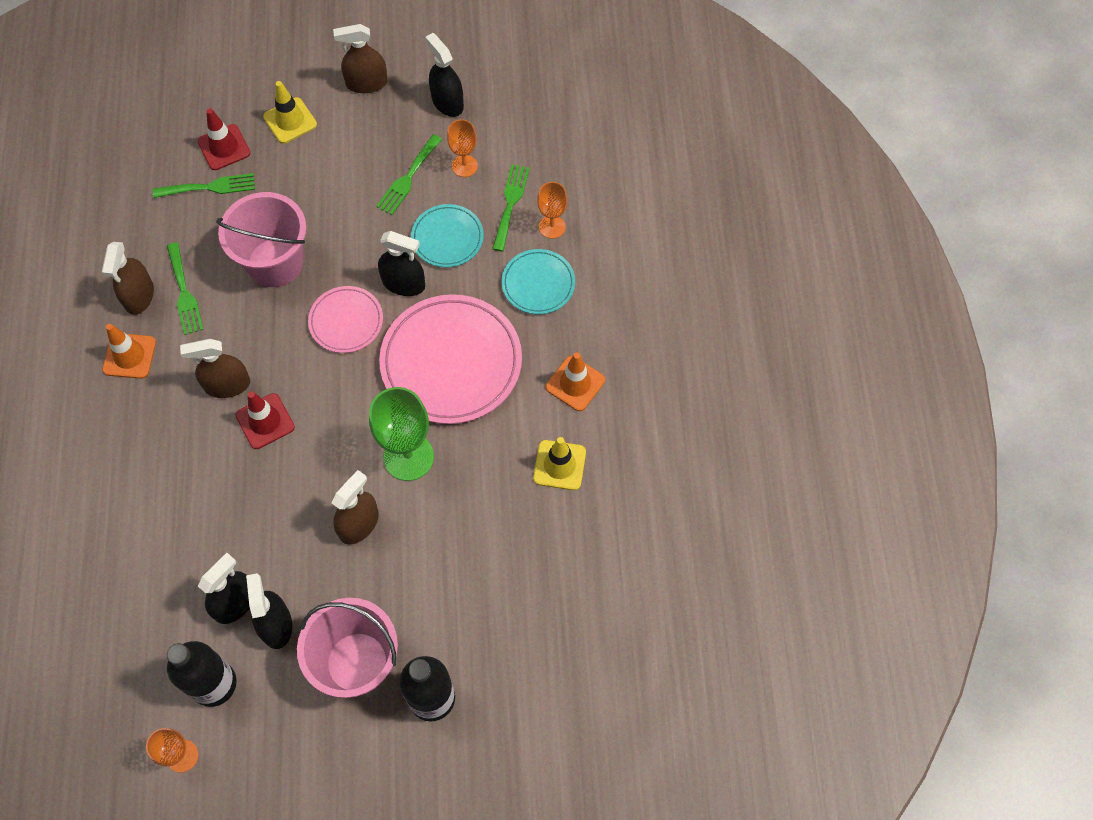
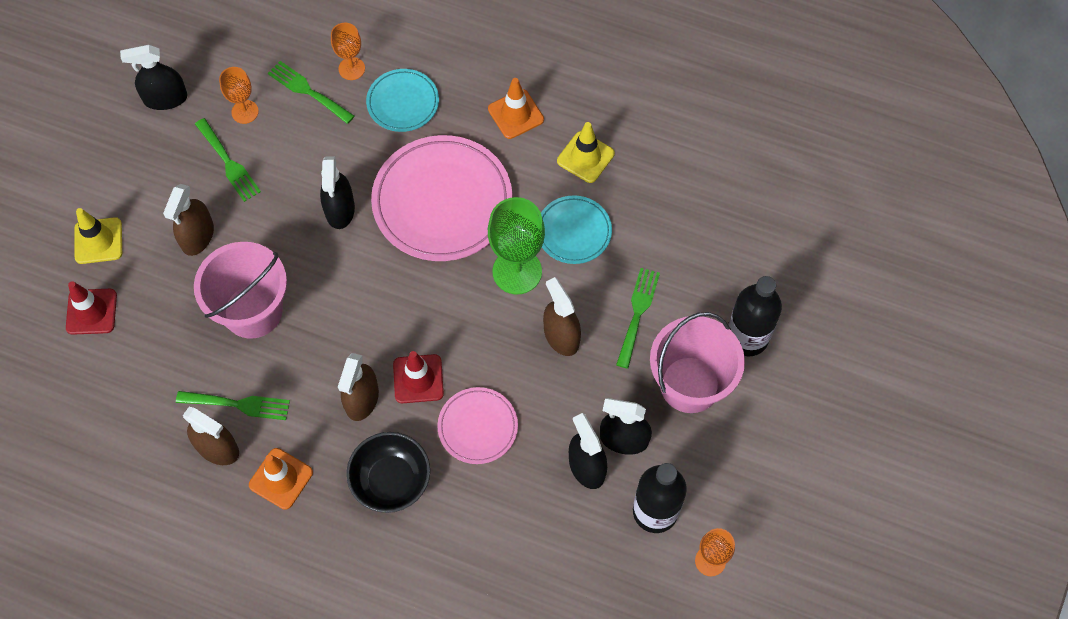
camera: 65 degrees left, 0 degrees up
(160, 442) = (391, 480): none -> black bowl
(209, 187) = (130, 341): green fork -> green fork (637, 313)
(346, 321) = (352, 272): pink plate -> pink plate (477, 427)
(366, 83) = (98, 158): brown spray bottle -> brown spray bottle (197, 236)
(403, 283) = (340, 209): black spray bottle -> black spray bottle turned 135 degrees clockwise
(447, 238) = (313, 155): turquoise plate -> turquoise plate (573, 231)

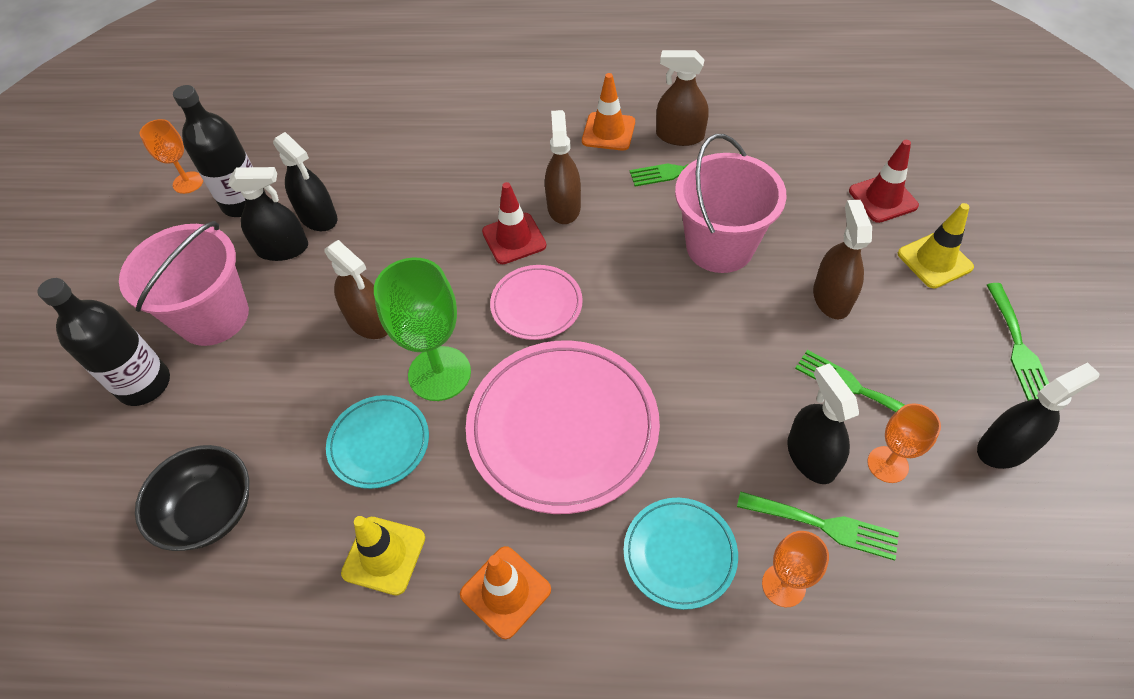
camera: 165 degrees right, 10 degrees down
(340, 209) = (686, 378): black spray bottle -> black spray bottle (811, 456)
(391, 480) = (506, 157): black bowl -> black bowl (210, 511)
(477, 427) = (437, 217): pink plate -> pink plate (536, 305)
(637, 313) = (282, 371): green fork -> green fork (1018, 346)

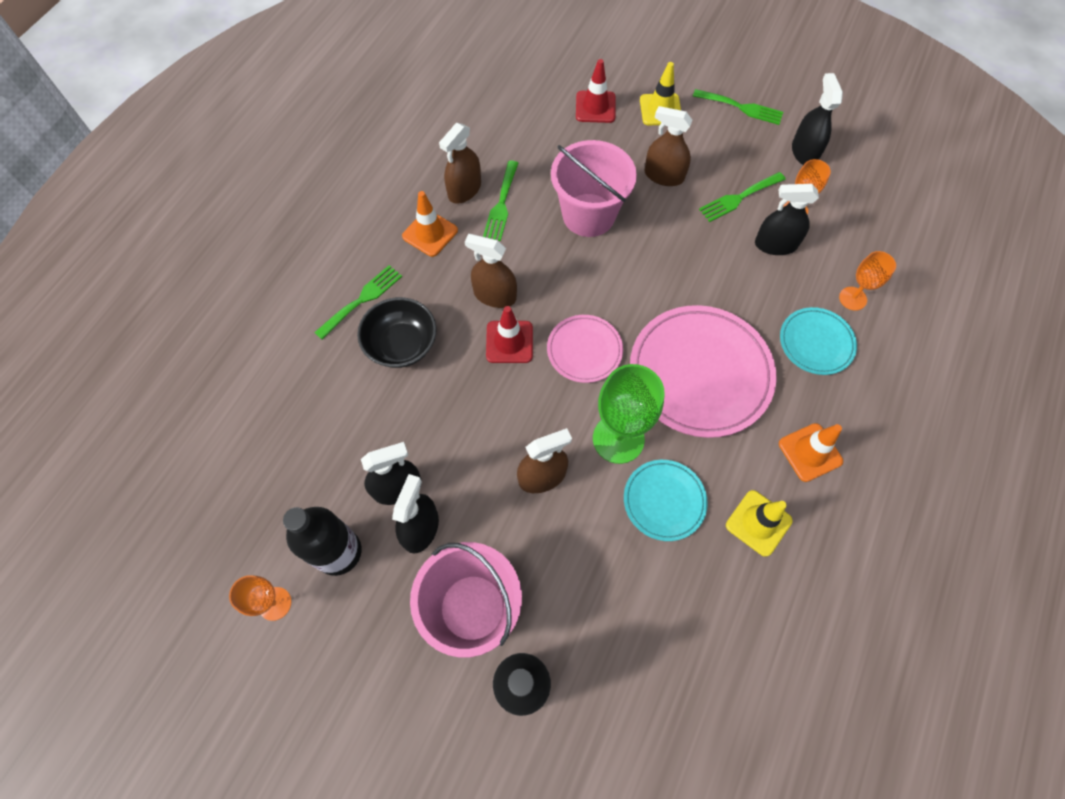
camera: 70 degrees left, 10 degrees up
(210, 511) = (676, 646): black bowl -> black bowl (402, 345)
(824, 525) = (822, 260): green fork -> green fork (362, 299)

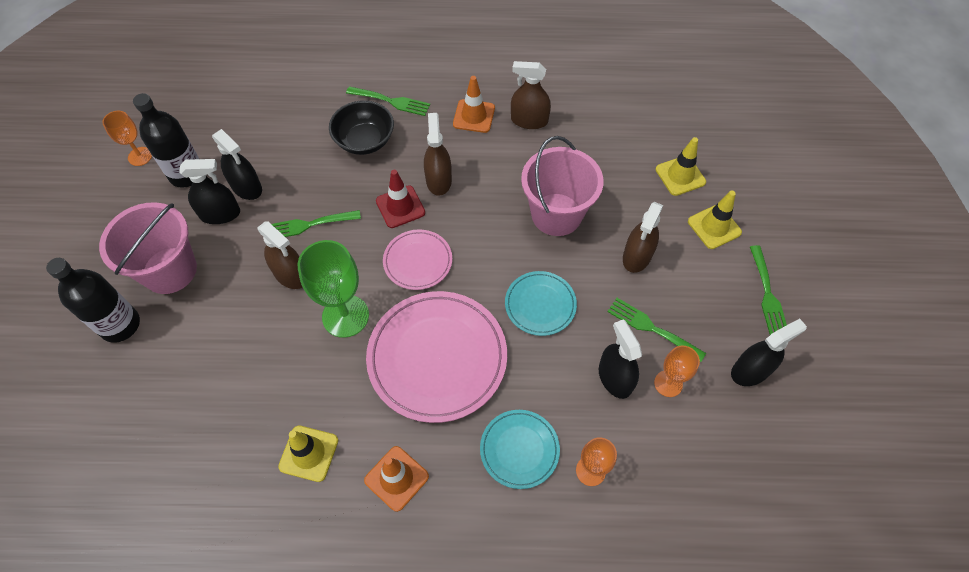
camera: 65 degrees right, 5 degrees down
(501, 204) = (530, 150): green fork -> green fork (308, 225)
(595, 107) = (680, 176): red traffic cone -> yellow traffic cone
(664, 176) = (637, 256): brown spray bottle -> brown spray bottle turned 150 degrees counterclockwise
(664, 501) = (302, 370): turquoise plate -> turquoise plate (540, 305)

